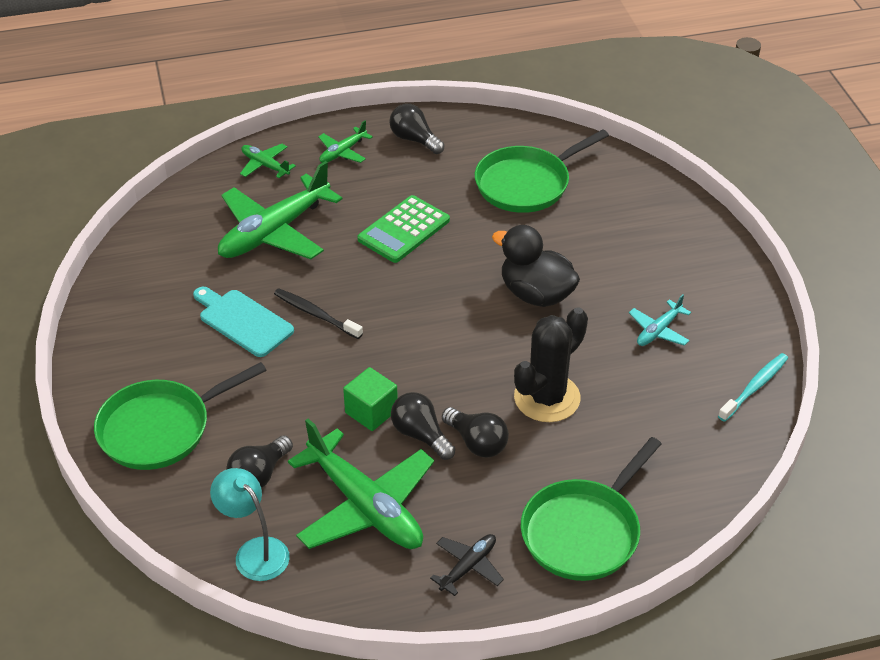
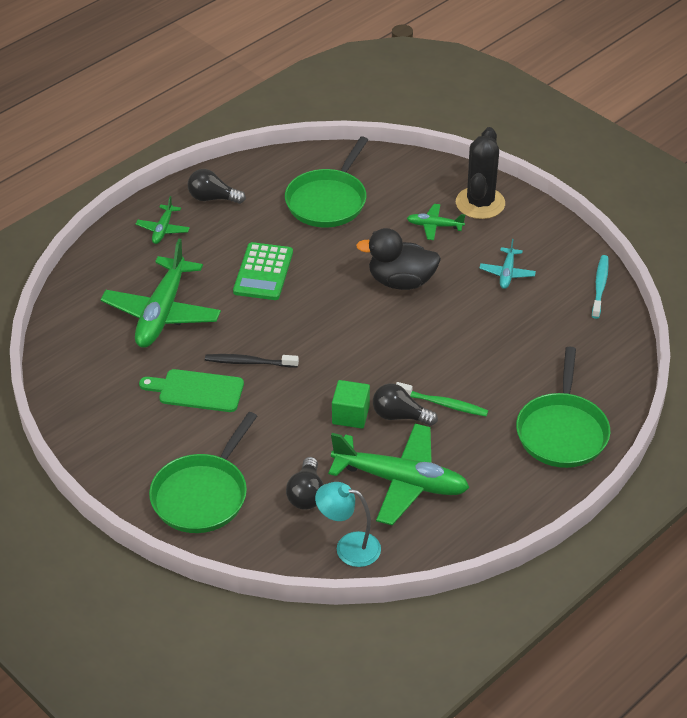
camera: 30 degrees left, 0 degrees up
(243, 321) = (197, 390): turquoise cutting board -> green cutting board
(265, 165) = (108, 264): green plane -> green plane (434, 226)
(468, 567) = (504, 489): black plane -> none
(477, 442) = (443, 404): black light bulb -> green toothbrush
(547, 398) = (467, 352): black cactus -> black cactus (480, 203)

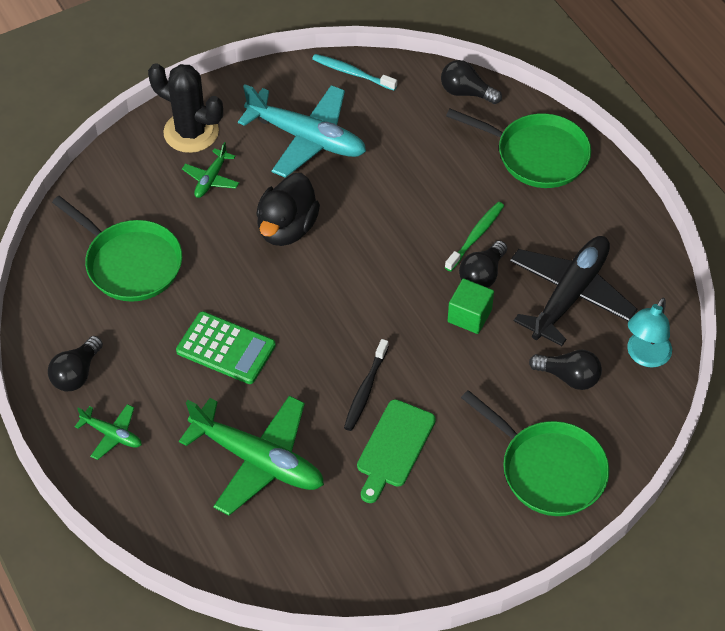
camera: 75 degrees left, 10 degrees up
(401, 481) = (570, 294): green plane -> black plane
(507, 273) = (307, 138): turquoise plane -> turquoise plane, size x2.11
(616, 368) = (466, 92): none -> black light bulb

